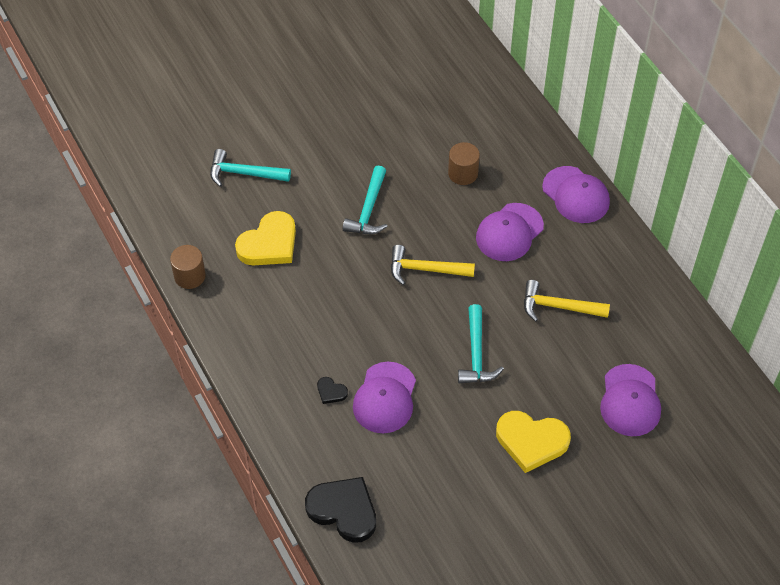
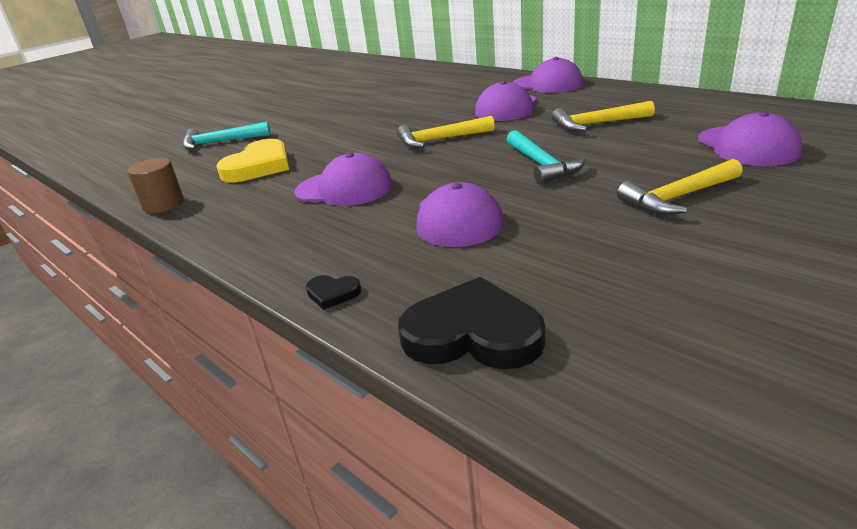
camera: 15 degrees left, 25 degrees down
(325, 318) = (344, 188): none -> purple cap
(331, 392) = (381, 232): black heart -> black heart (332, 293)
(368, 210) = (359, 129): turquoise hammer -> none
(463, 173) = (438, 98): brown cylinder -> none
(531, 441) = (678, 197): yellow heart -> yellow hammer

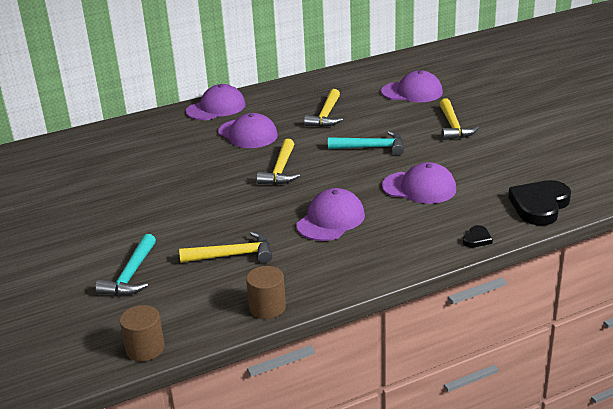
camera: 70 degrees left, 0 degrees up
(108, 177) = (145, 348): none -> brown cylinder
(259, 166) = (233, 255): yellow heart -> yellow hammer

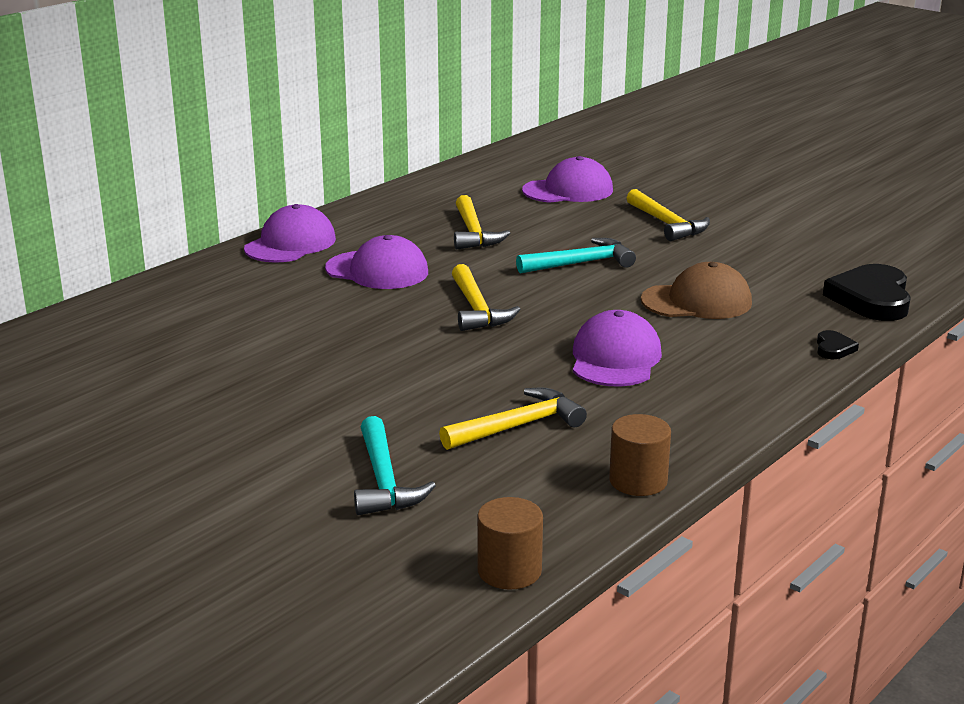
camera: 25 degrees left, 5 degrees down
(419, 188) = (697, 301): purple cap -> brown cap

